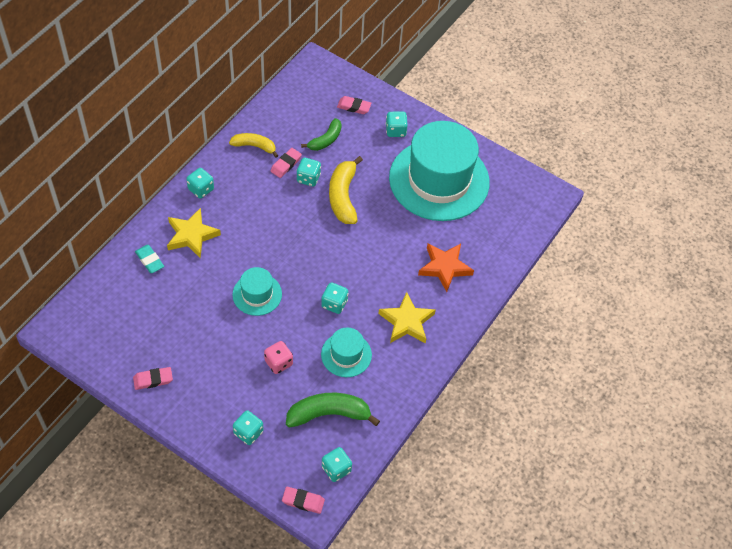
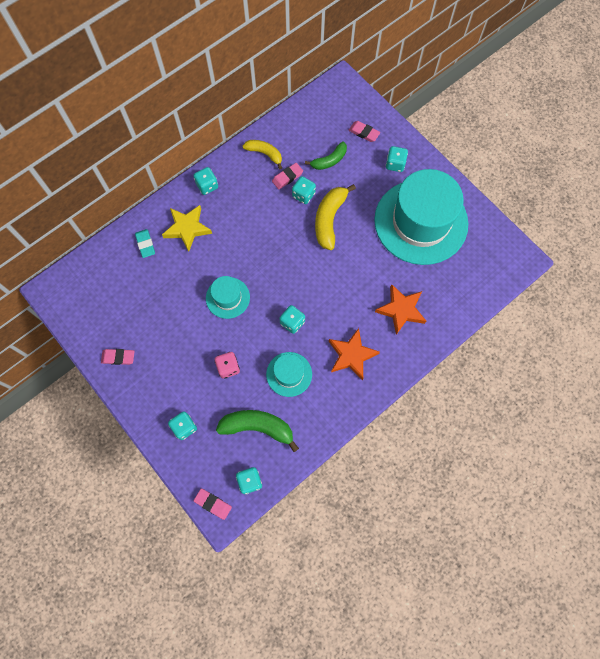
camera: 20 degrees right, 15 degrees up
(406, 322) = (351, 355): yellow star -> orange star

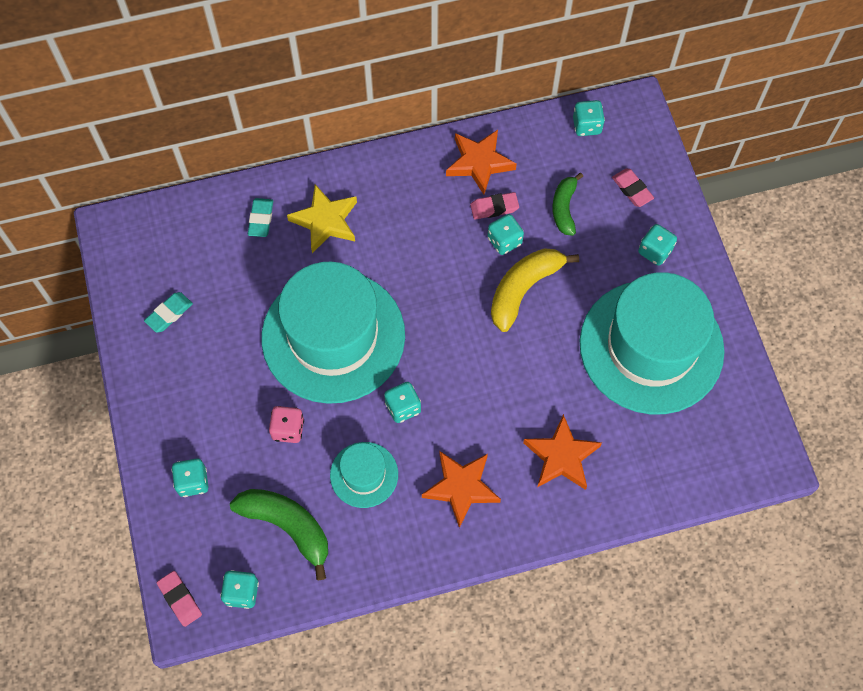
camera: 25 degrees right, 5 degrees down
(116, 329) = (169, 314): none -> turquoise eraser
(118, 357) = (154, 352): pink eraser -> none
(207, 186) = (380, 175): turquoise dice -> turquoise dice (586, 126)
(227, 297) = (333, 336): turquoise hat -> turquoise hat, size x2.20
(265, 154) = (479, 163): yellow banana -> orange star
(329, 160) = (564, 208): green banana -> green banana turned 105 degrees clockwise

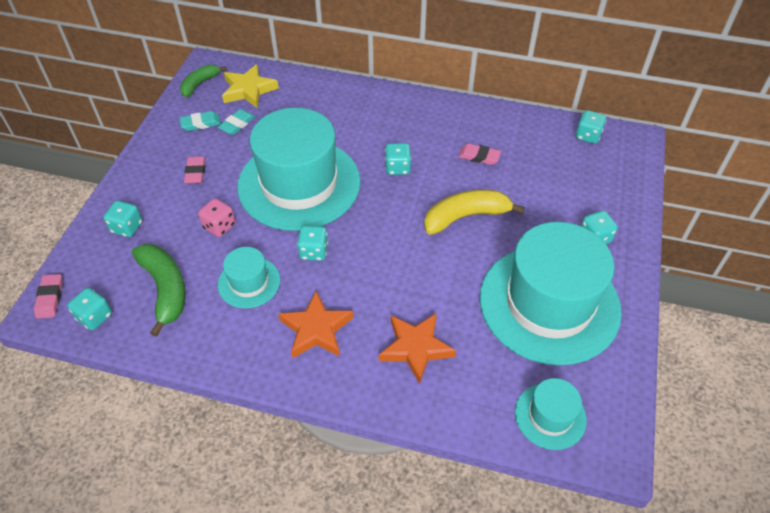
camera: 30 degrees right, 15 degrees down
(261, 219) = (305, 97): turquoise eraser -> turquoise eraser (237, 124)
(325, 221) = (348, 115): yellow star -> yellow star (249, 90)
(479, 163) = (486, 126): orange star -> none
(504, 241) = (472, 180): turquoise dice -> turquoise dice (397, 168)
(564, 208) = (535, 179): green banana -> green banana (199, 84)
(632, 189) = (600, 189): pink eraser -> pink eraser (195, 172)
(708, 458) = (550, 416): none -> turquoise hat

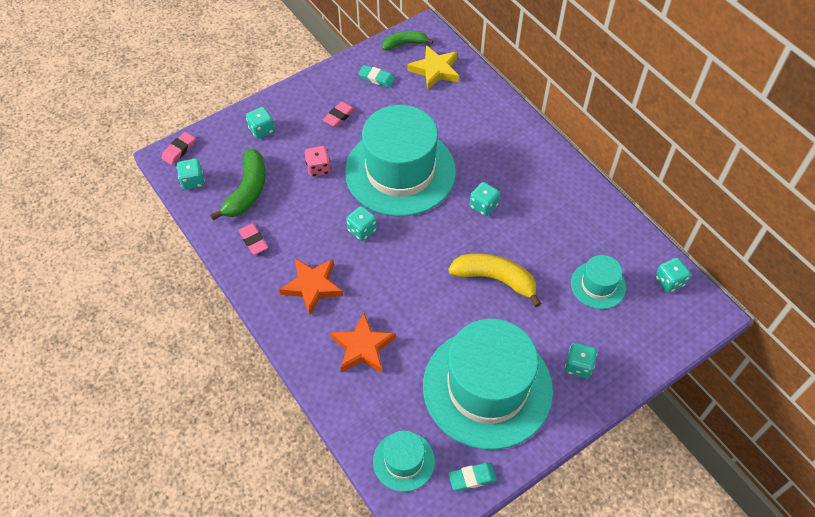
camera: 40 degrees right, 5 degrees up
(237, 124) = (401, 95): turquoise eraser -> turquoise eraser (472, 478)
(249, 282) = (301, 223): turquoise hat -> turquoise hat (598, 285)
(479, 156) = (556, 238): pink eraser -> pink eraser (253, 241)

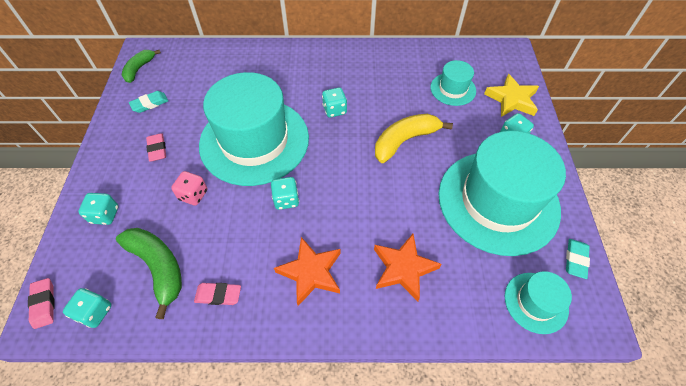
camera: 55 degrees left, 0 degrees up
(435, 70) = (185, 66): yellow star -> yellow star (512, 99)
(669, 281) = (475, 55): turquoise dice -> none

